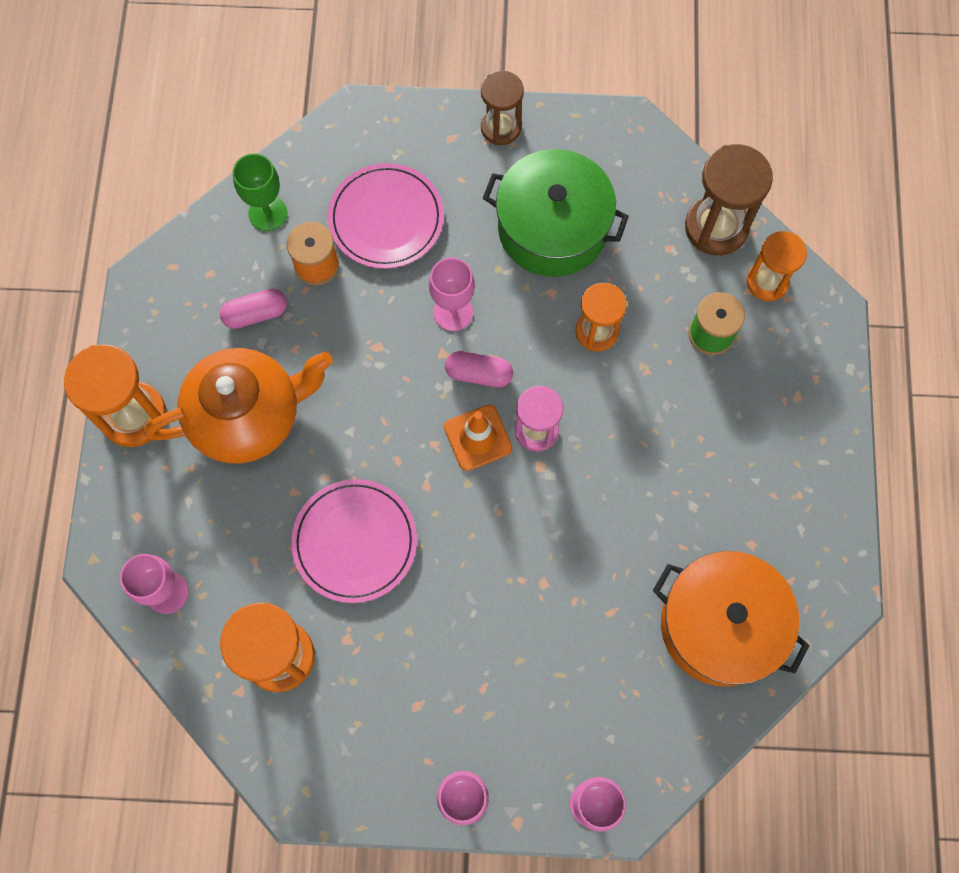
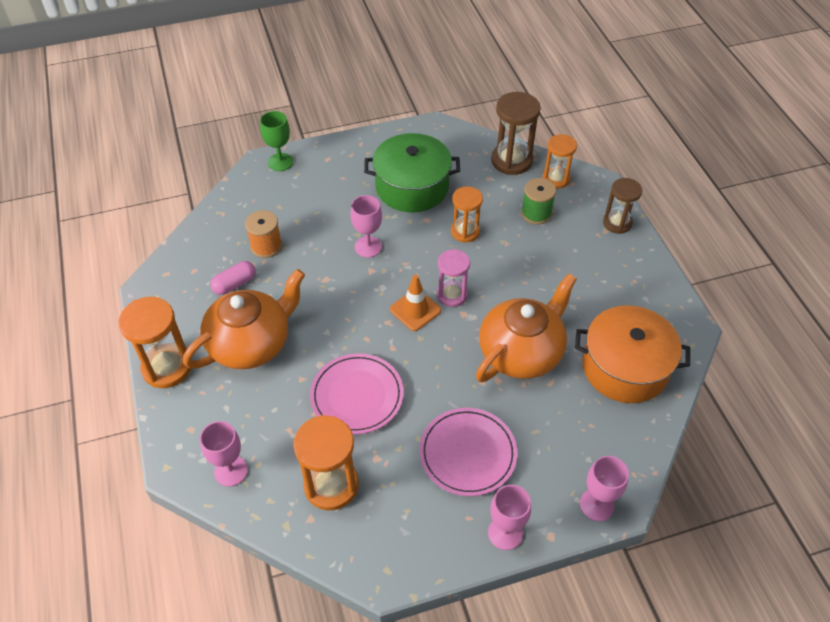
camera: 20 degrees left, 20 degrees down
(268, 213) = (222, 227): green goblet -> green goblet (280, 162)
(386, 219) = (303, 210): pink plate -> pink plate (468, 453)
(478, 374) = (400, 275): pink capsule -> none
(501, 127) = (356, 146): brown hourglass -> brown hourglass (617, 223)
(592, 552) = (521, 352): none -> orange teapot

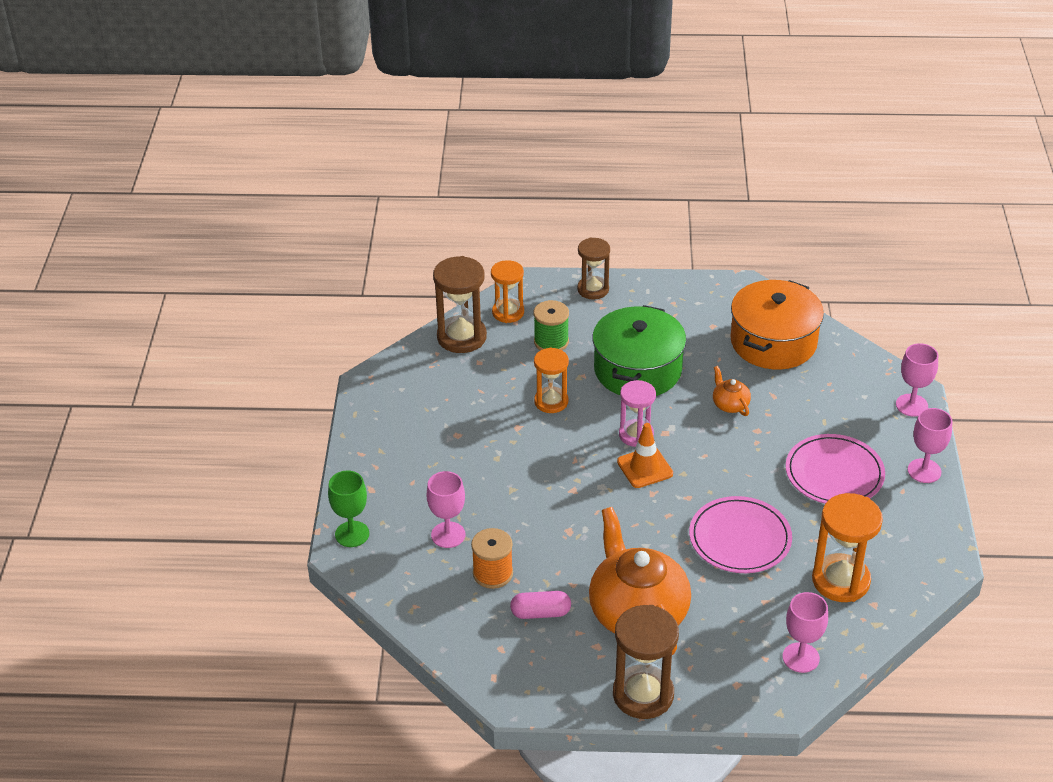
camera: 70 degrees left, 10 degrees down
(167, 367) = (643, 694): orange hourglass -> brown hourglass
(234, 284) = (540, 613): pink capsule -> pink capsule turned 75 degrees counterclockwise
(368, 247) = (536, 484): pink goblet -> pink goblet (448, 535)
(412, 187) = (460, 426): green pot -> green pot (637, 369)
(521, 352) = (730, 404): orange teapot -> orange teapot, size x0.42

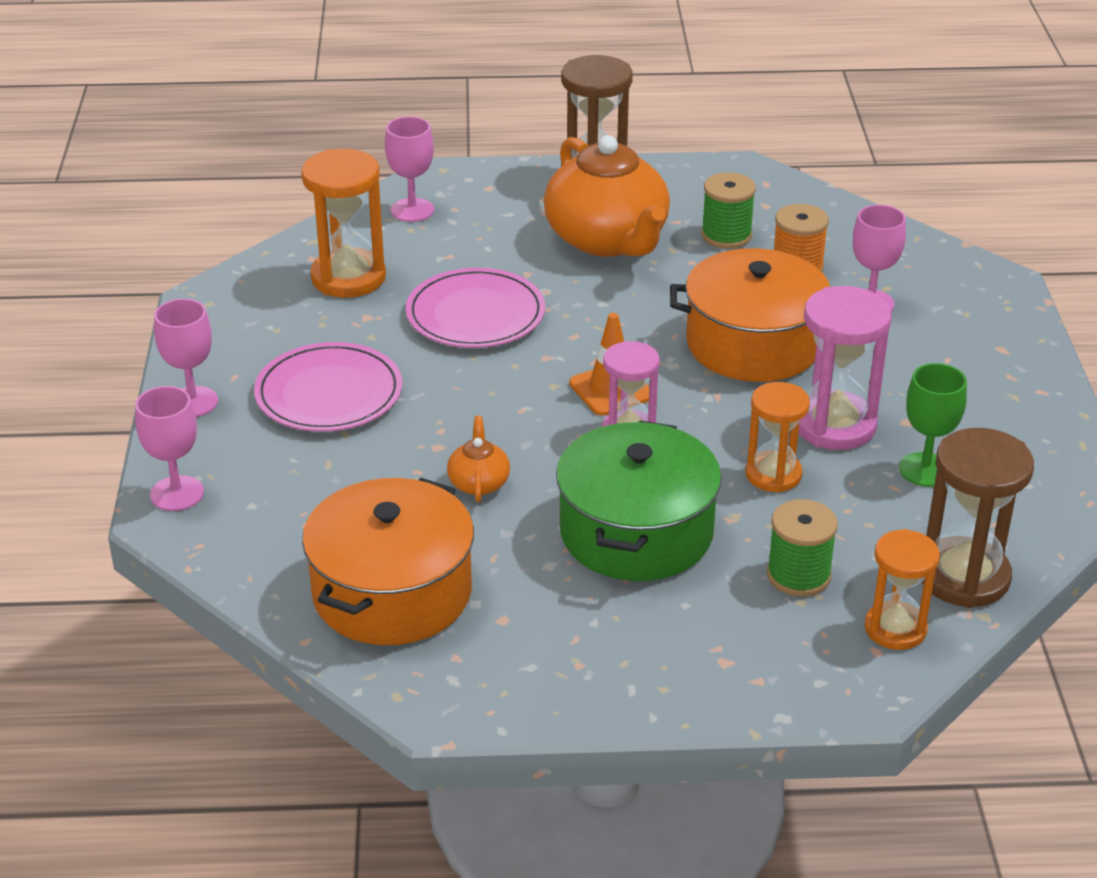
camera: 175 degrees right, 5 degrees down
(352, 534) = (1000, 299): green goblet -> green goblet (925, 470)
(504, 434) = (834, 425): none -> pink hourglass
(540, 613) = (726, 235): pink capsule -> green spool
(542, 501) = (753, 344): none -> orange pot
(593, 289) = (741, 686): brown hourglass -> none
(730, 404) = (479, 482): orange teapot -> orange teapot turned 150 degrees counterclockwise

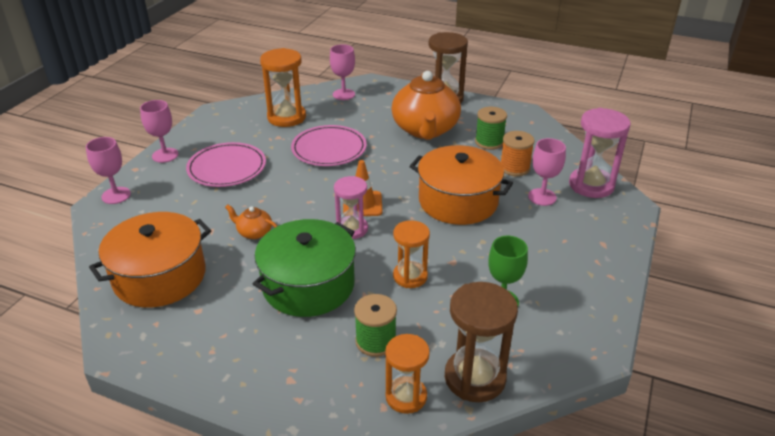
camera: 25 degrees right, 0 degrees up
(479, 482) = (254, 232): orange teapot -> orange teapot turned 90 degrees counterclockwise
(834, 425) = (468, 259): pink hourglass -> pink hourglass (591, 185)

